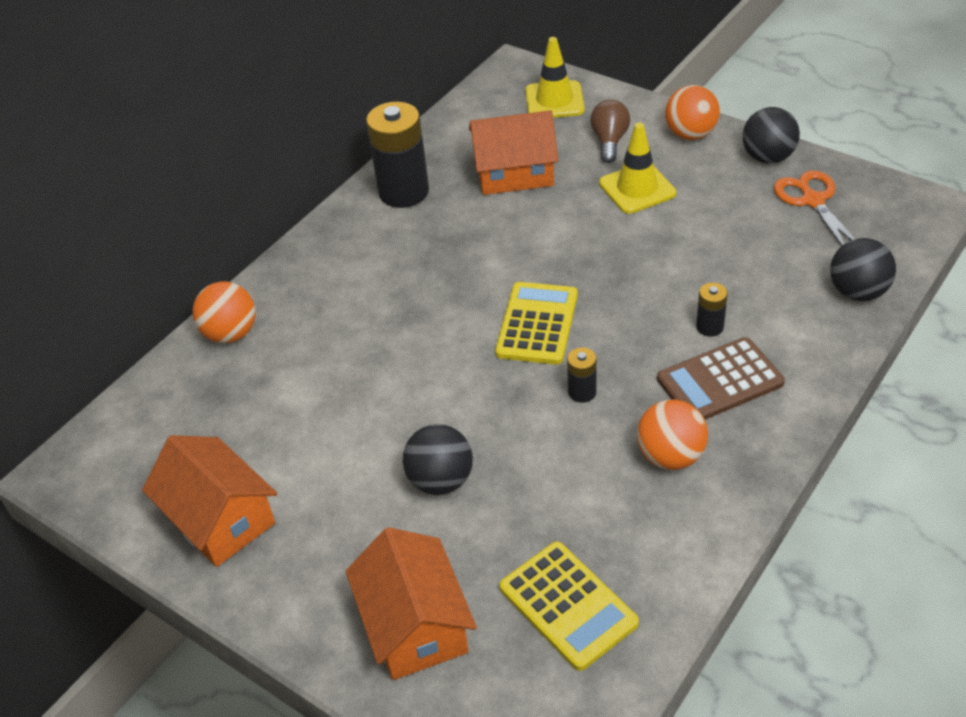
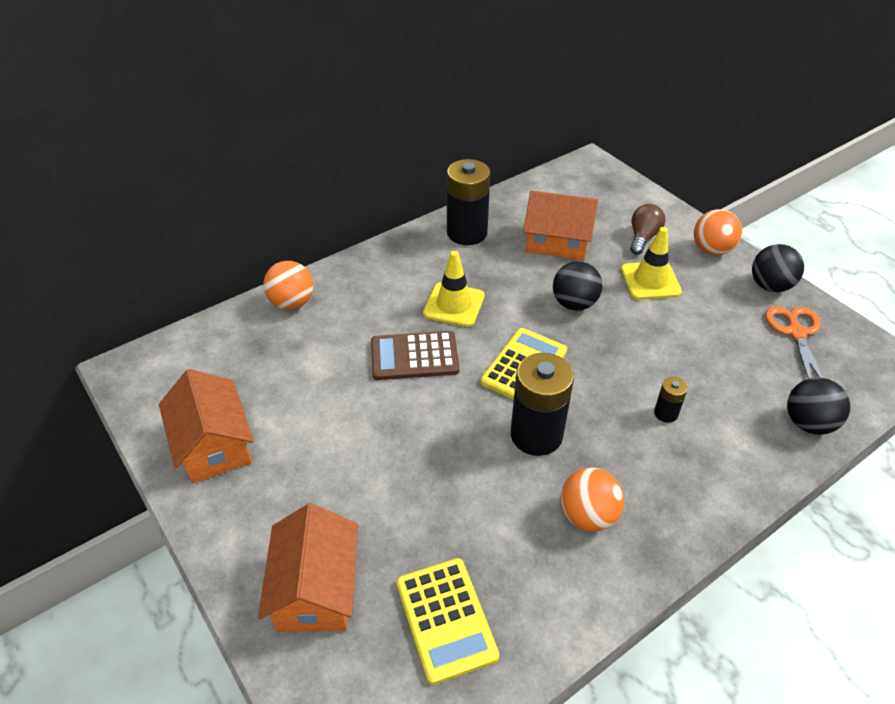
camera: 15 degrees right, 0 degrees up
(441, 480) = (391, 472): black ball -> black ball (574, 303)
(554, 100) = (612, 195): yellow traffic cone -> yellow traffic cone (454, 305)
(582, 392) = (536, 435): black battery -> black battery, size x2.14
(719, 381) = (656, 463): brown calculator -> brown calculator (414, 356)

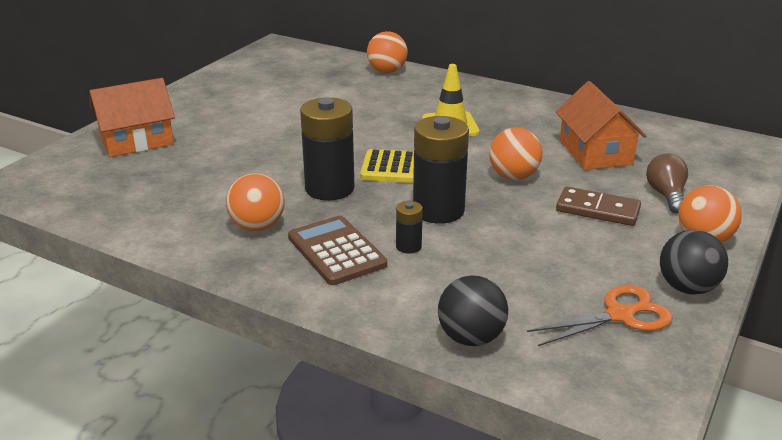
camera: 65 degrees right, 15 degrees down
(213, 445) = (233, 83): orange house -> none
(414, 356) = (373, 124): brown calculator -> brown calculator (336, 251)
(445, 619) = (131, 188): yellow calculator -> none
(467, 233) = (551, 111): black battery -> black battery (438, 210)
(574, 303) = (513, 176): black ball -> orange ball
(643, 237) = (666, 195): brown light bulb -> brown light bulb turned 90 degrees counterclockwise
(650, 281) = (597, 210): yellow traffic cone -> brown domino

